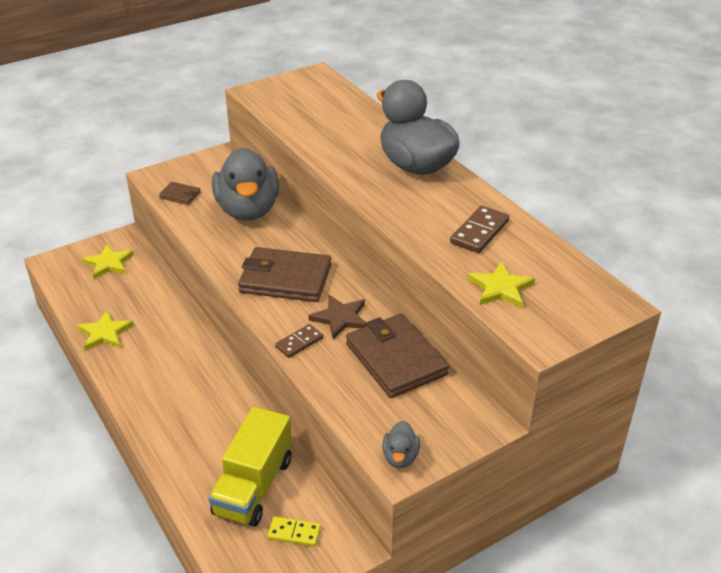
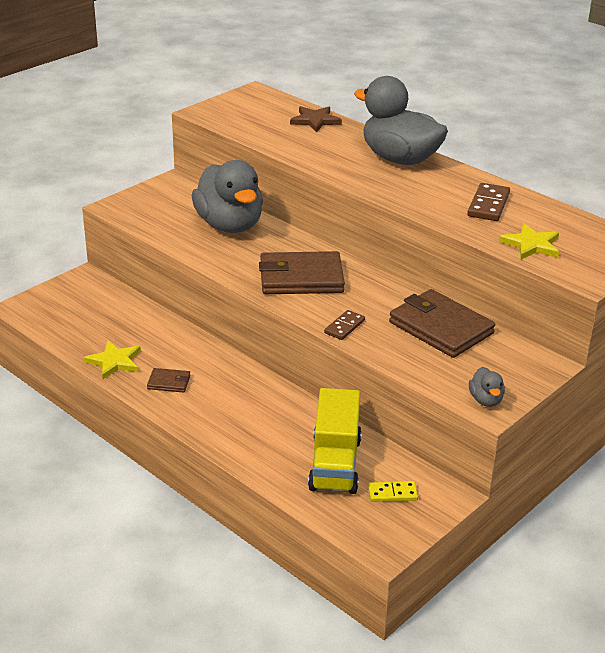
camera: 15 degrees left, 5 degrees down
(109, 263) = (82, 301): yellow star -> none
(180, 195) = (152, 220): brown wallet -> brown wallet (169, 382)
(340, 318) = (371, 302): brown star -> brown star (315, 121)

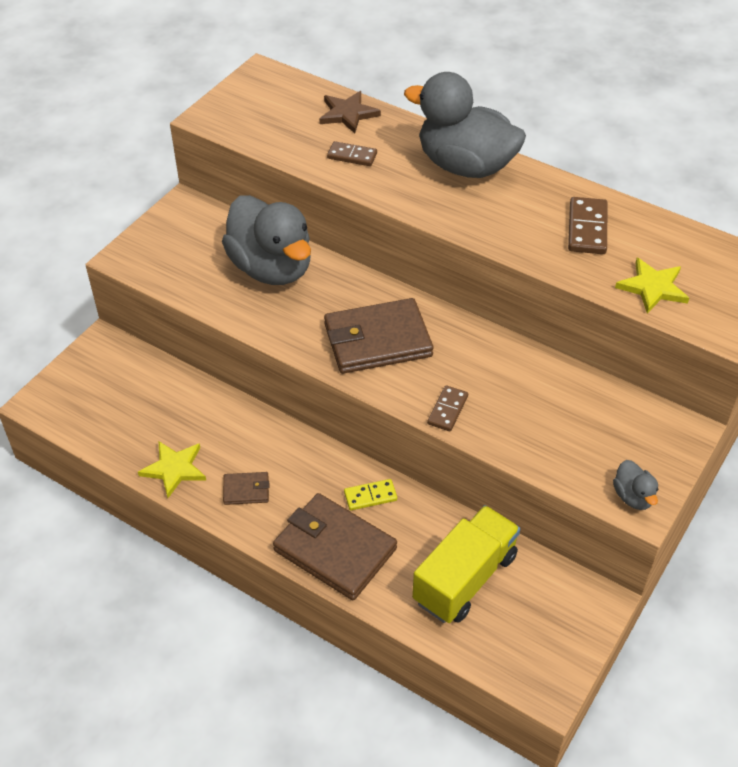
camera: 10 degrees left, 15 degrees up
(309, 144) = (352, 156): none -> brown domino
(335, 464) = (465, 578): yellow truck -> yellow truck turned 135 degrees counterclockwise
(392, 493) = (538, 610): yellow domino -> yellow domino (370, 496)
(441, 328) = (556, 393): brown wallet -> brown wallet (335, 549)

